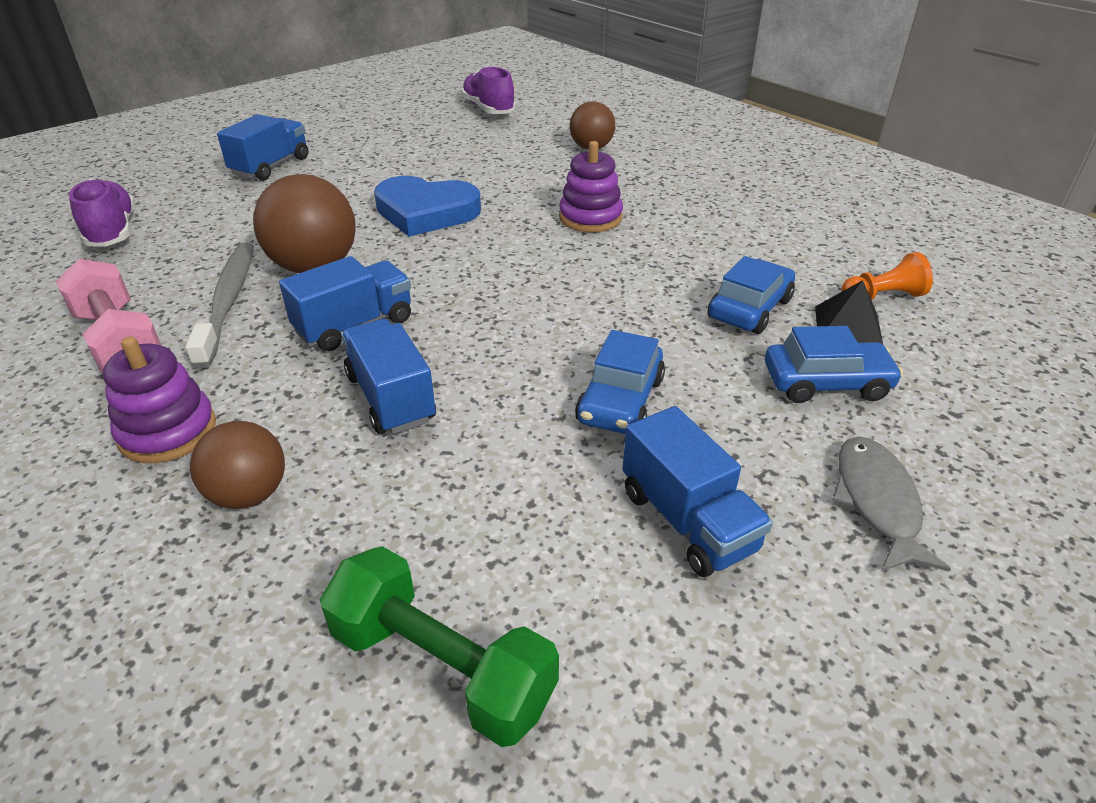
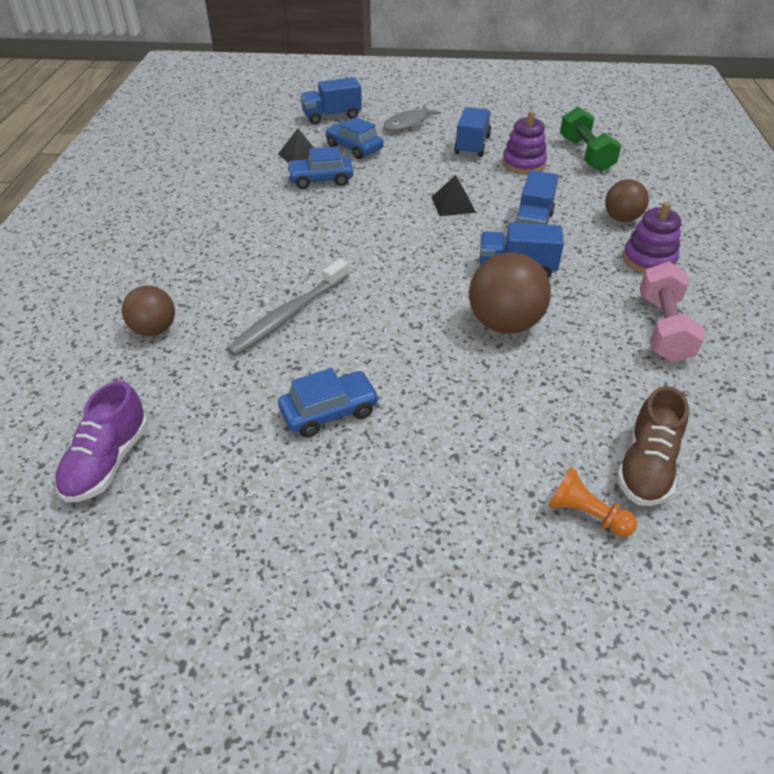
camera: 135 degrees left, 5 degrees up
(113, 232) = (646, 466): purple shoe -> brown shoe
(228, 301) = (580, 325): grey toothbrush -> grey toothbrush (288, 315)
(271, 166) = (438, 495): blue truck -> blue truck (332, 116)
(426, 212) = (377, 333): blue heart -> none
(538, 369) = (453, 204): none -> black pyramid
(590, 218) = (287, 265): purple stacking toy -> purple stacking toy (523, 164)
(620, 401) = (439, 179): blue car -> blue car (329, 412)
(882, 296) = (258, 156): orange pawn -> orange pawn (586, 514)

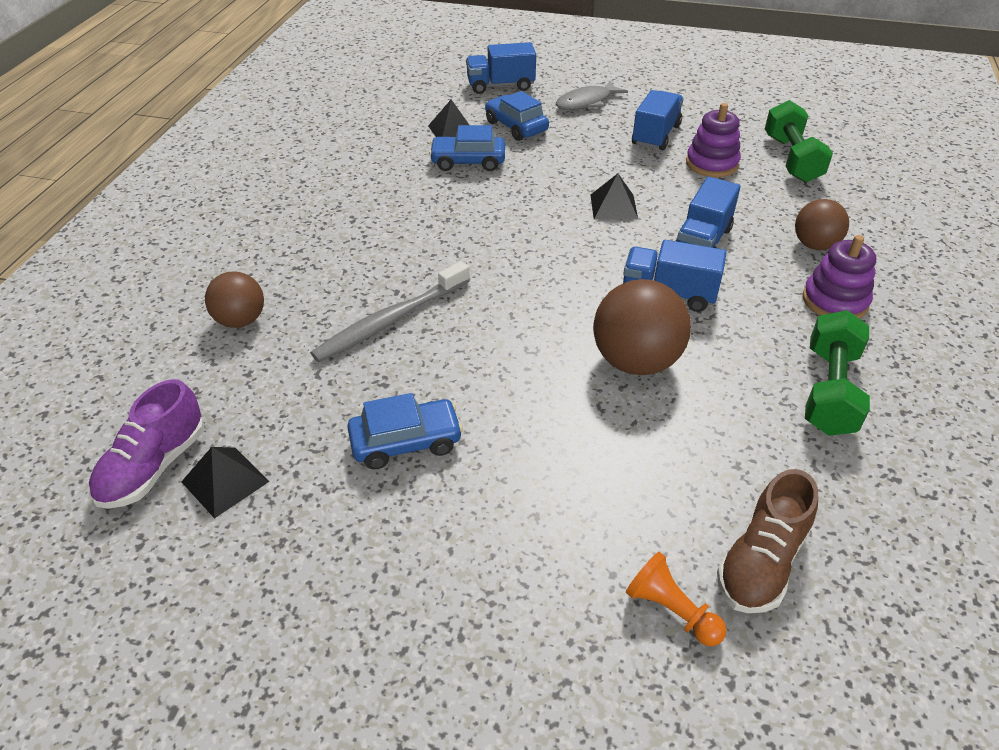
camera: 10 degrees right, 0 degrees up
(177, 465) = (225, 481): none -> black pyramid
(663, 328) = (829, 391): pink dumbbell -> green dumbbell

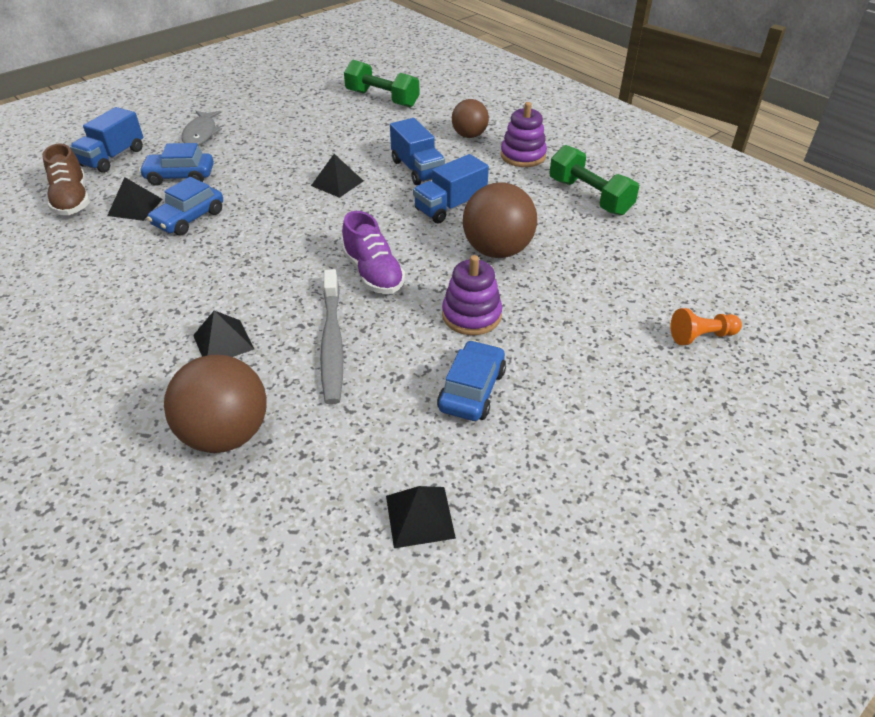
camera: 55 degrees left, 0 degrees up
(154, 466) = (358, 563): purple shoe -> purple shoe (373, 274)
(241, 320) = (226, 434): brown ball -> brown ball, size x1.59
(339, 262) = (223, 342): none -> black pyramid
(656, 135) = (285, 129): blue truck -> none
(711, 164) = (346, 126): purple stacking toy -> purple stacking toy (471, 315)
(761, 562) = (690, 286): brown shoe -> brown shoe (72, 200)

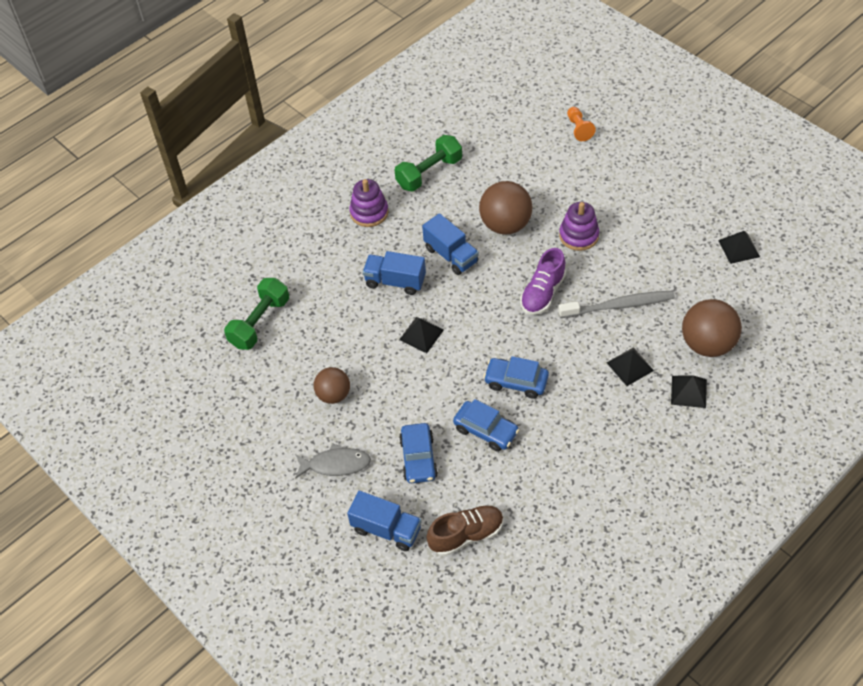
camera: 90 degrees left, 10 degrees up
(135, 207) = (472, 478): black pyramid -> black pyramid (688, 391)
(373, 274) = (542, 293): purple shoe -> purple shoe turned 150 degrees clockwise
(417, 169) = (395, 281): blue truck -> blue truck turned 135 degrees counterclockwise
(469, 135) = (335, 250): brown ball -> brown ball (333, 395)
(472, 390) = (645, 232): blue car -> blue car (516, 382)

